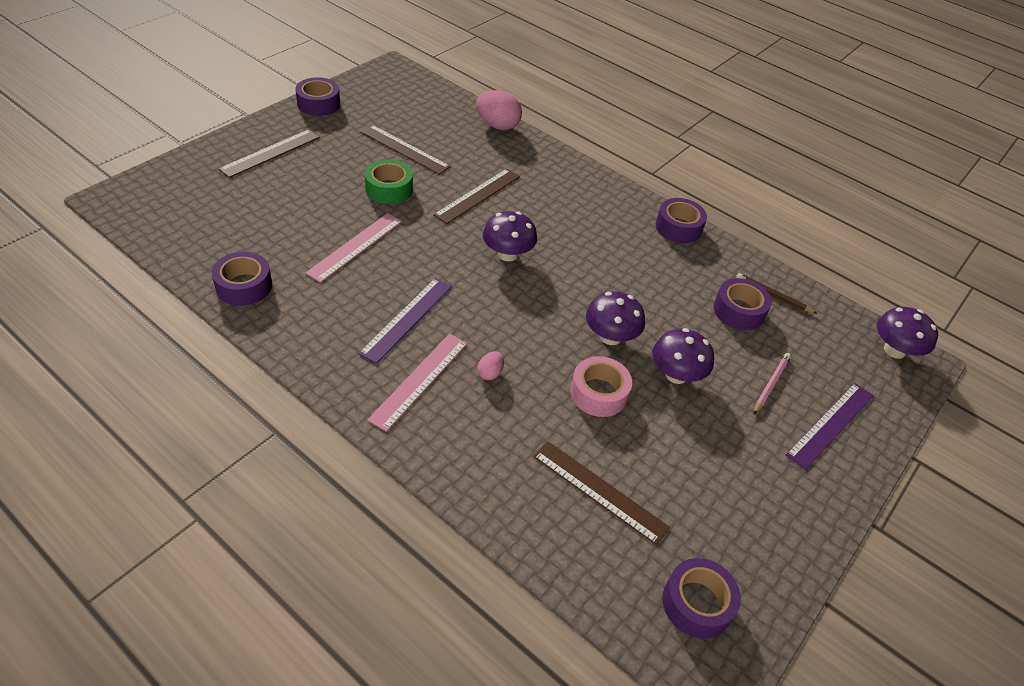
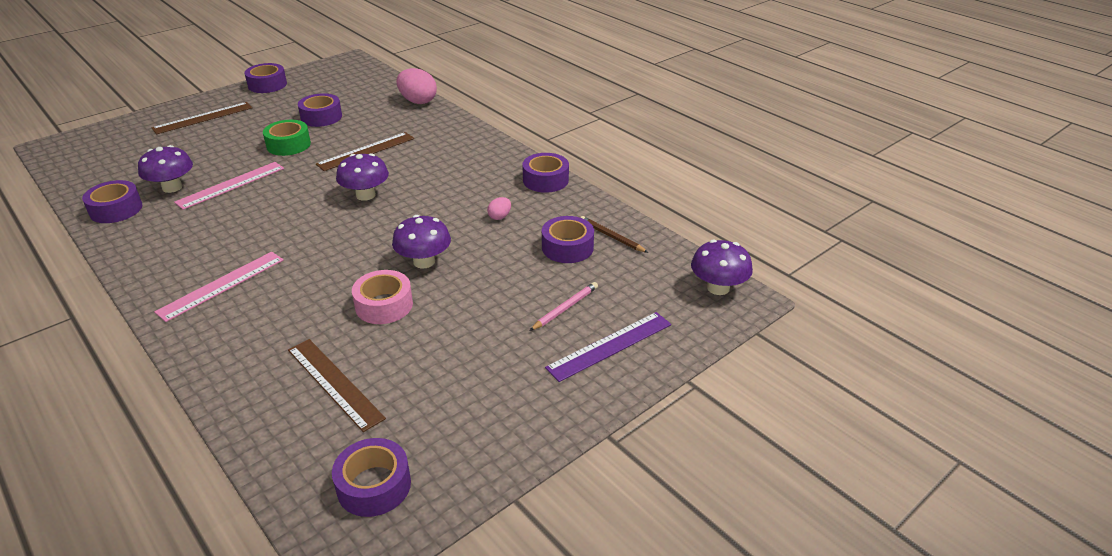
camera: 15 degrees right, 10 degrees down
(404, 149) = (321, 117): brown ruler -> purple tape
(407, 319) = (241, 239): purple ruler -> none
(490, 373) = (290, 283): pink egg -> pink egg (500, 217)
(676, 375) = (471, 295): purple mushroom -> purple mushroom (172, 187)

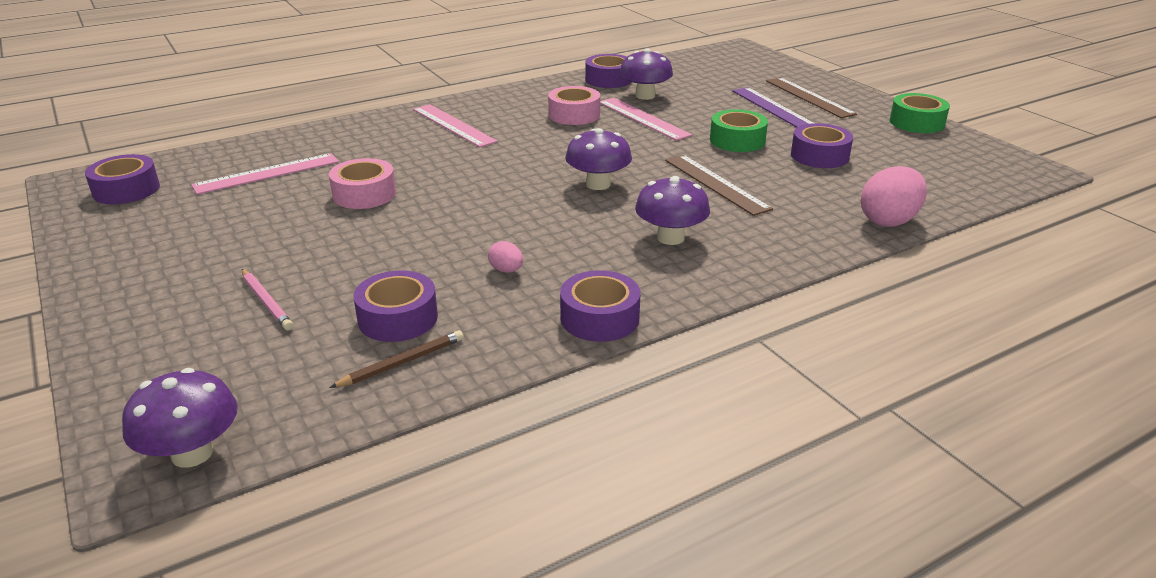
camera: 100 degrees right, 5 degrees down
(212, 219) = (574, 115): none -> pink tape
(267, 85) = (916, 123): purple tape -> green tape
(334, 383) = (267, 173): brown ruler -> pink ruler
(424, 261) = (430, 216): purple mushroom -> purple mushroom (670, 238)
(610, 346) = (167, 326): purple ruler -> purple ruler (774, 108)

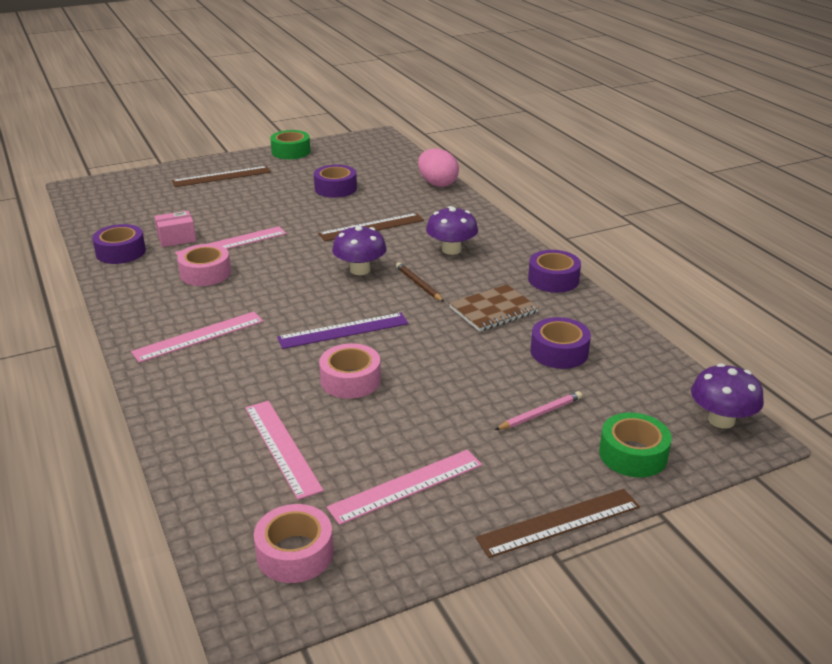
camera: 85 degrees left, 0 degrees up
(76, 310) = (559, 522): none -> brown ruler
(126, 190) = (295, 553): purple tape -> pink tape
(182, 229) = (406, 486): none -> pink ruler
(402, 362) = (611, 348): brown pencil -> brown pencil (418, 284)
(506, 270) = (493, 310): pink egg -> brown notebook
(645, 96) = (176, 238): purple mushroom -> pink box
(737, 140) = (296, 212): green tape -> green tape (633, 454)
(774, 108) = (238, 191): purple ruler -> purple ruler (343, 330)

